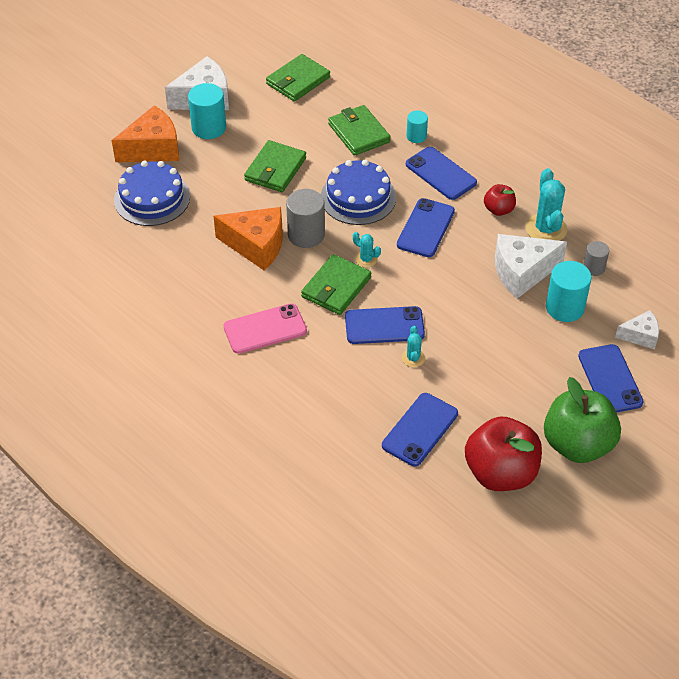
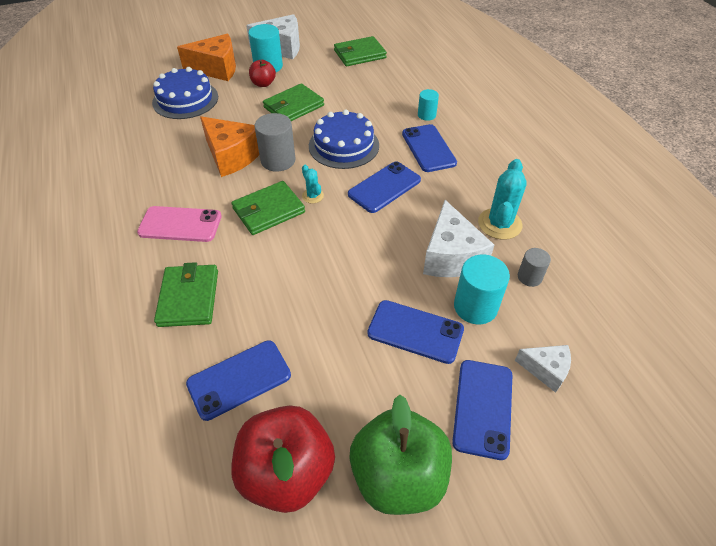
camera: 25 degrees right, 0 degrees up
(359, 133) = (380, 100): green wallet -> green wallet (188, 298)
(384, 326) = (284, 259): blue phone -> blue phone (415, 331)
(413, 358) = (288, 300): turquoise cactus -> none
(498, 210) = (463, 193): red apple -> red apple (263, 84)
(522, 272) = (451, 256): white cheese -> white cheese turned 105 degrees counterclockwise

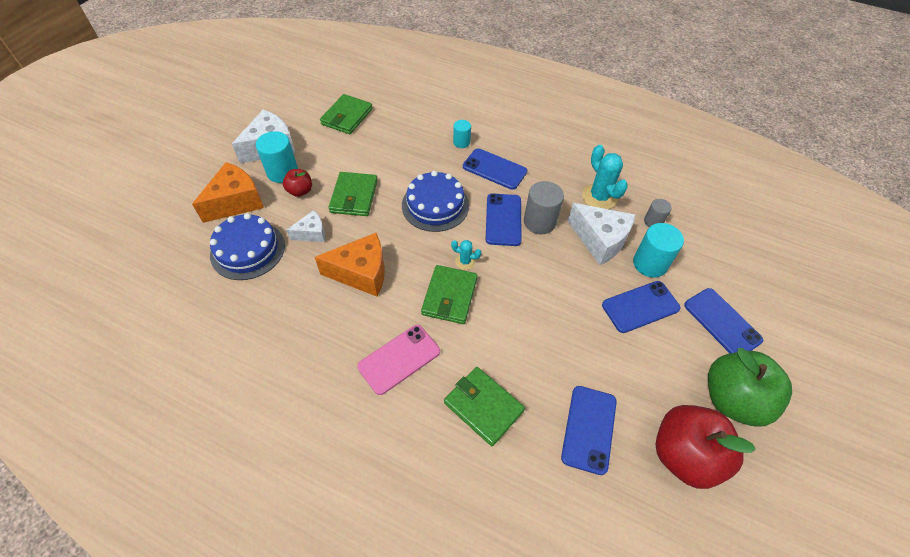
camera: 45 degrees left, 5 degrees up
(278, 160) = (403, 251): grey cylinder -> grey cylinder (539, 222)
(546, 370) = (722, 274): white cheese -> white cheese (312, 233)

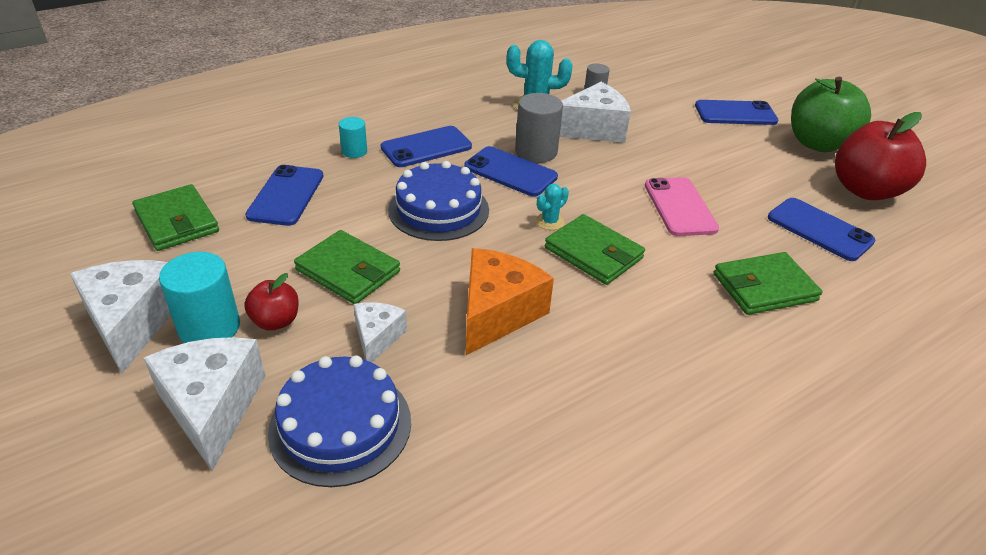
camera: 60 degrees left, 15 degrees down
(236, 202) = (212, 407): orange cheese -> white cheese
(399, 359) = (663, 329): pink phone -> pink phone (679, 207)
(640, 307) = (692, 143): blue phone -> blue phone (286, 195)
(650, 263) = (644, 117): turquoise cylinder -> none

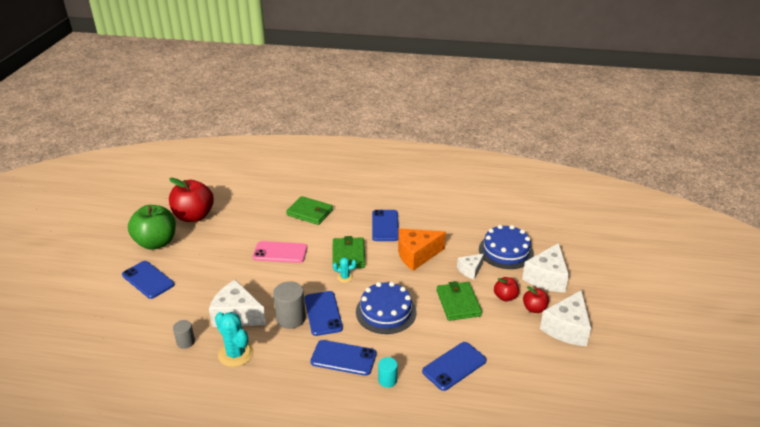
camera: 135 degrees left, 5 degrees down
(177, 221) = (524, 380): green wallet -> none
(209, 327) = (534, 308): turquoise cylinder -> red apple
(679, 207) = (280, 252): pink phone -> pink phone turned 60 degrees clockwise
(819, 229) = (248, 215): blue phone -> blue phone (385, 226)

